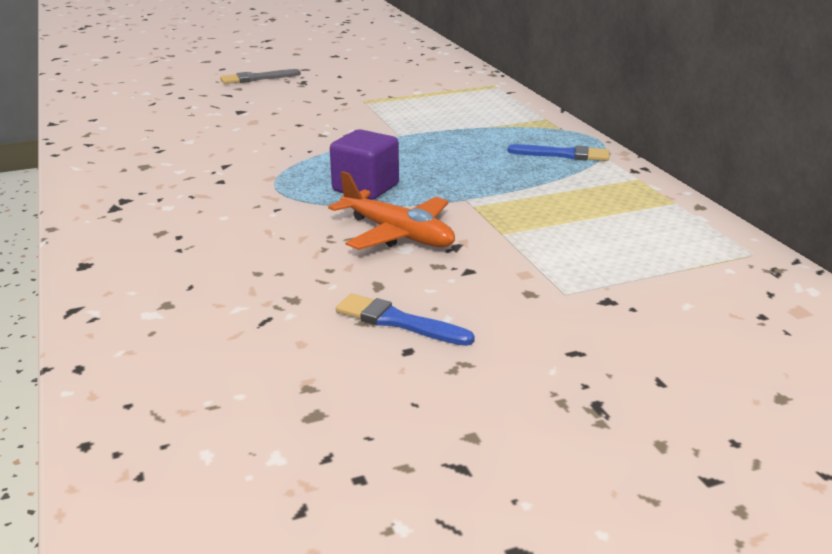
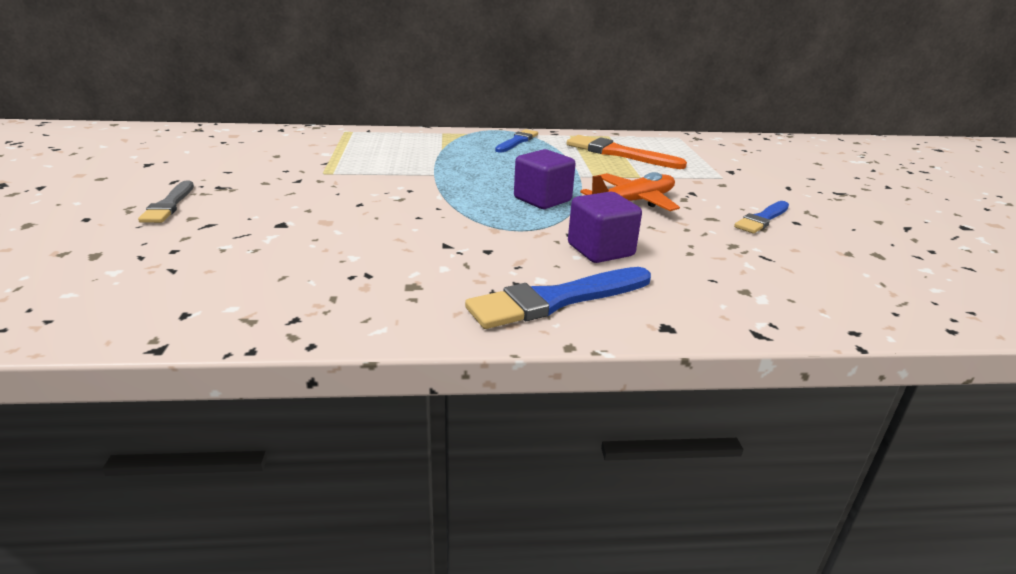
camera: 75 degrees left, 0 degrees up
(128, 216) = (556, 300): none -> blue brush
(241, 226) = (600, 250): none -> purple cube
(591, 214) = (619, 153): none -> orange brush

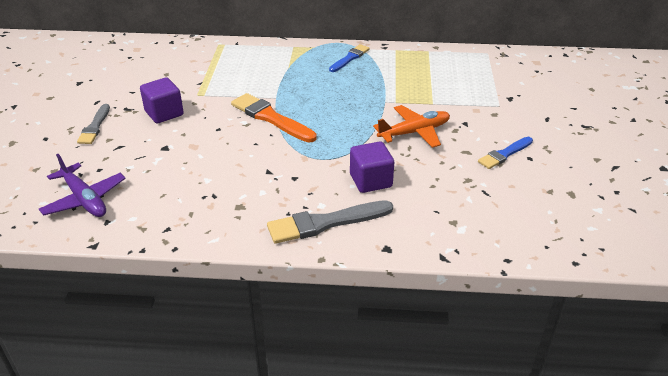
camera: 10 degrees right, 10 degrees up
(145, 287) = (84, 199): none -> purple plane
(542, 199) = (347, 128): purple cube -> purple cube (164, 113)
(556, 300) = (325, 223): blue brush -> grey brush
(619, 153) = (427, 74): orange brush -> orange brush (271, 118)

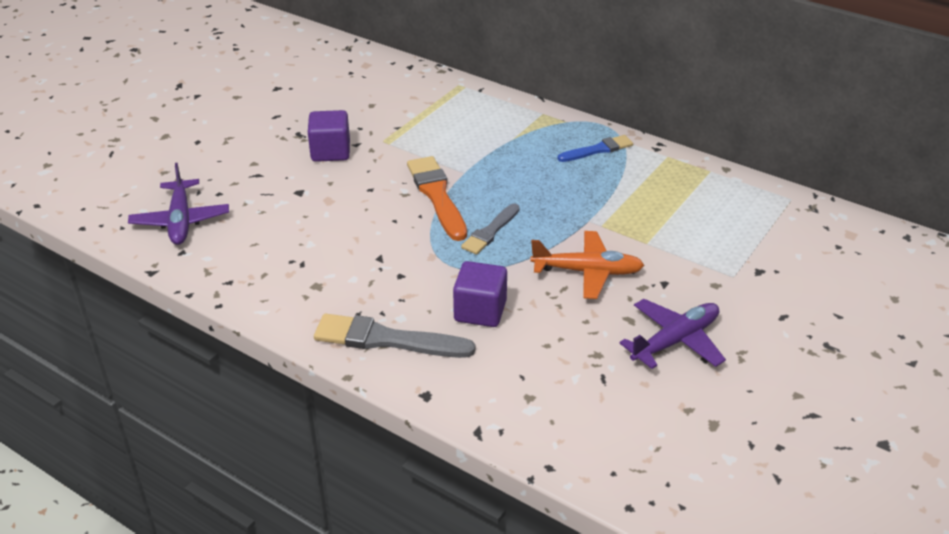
camera: 30 degrees right, 0 degrees up
(95, 127) = (252, 144): grey brush -> grey brush (490, 231)
(504, 154) = (675, 341): blue brush -> purple plane

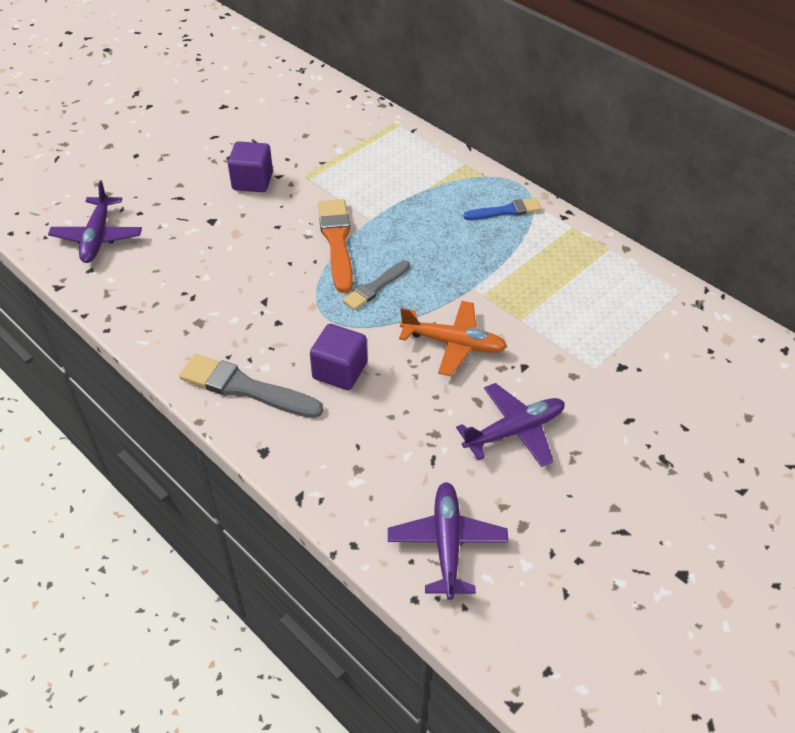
camera: 10 degrees right, 10 degrees up
(644, 451) = (447, 543): none -> purple plane

